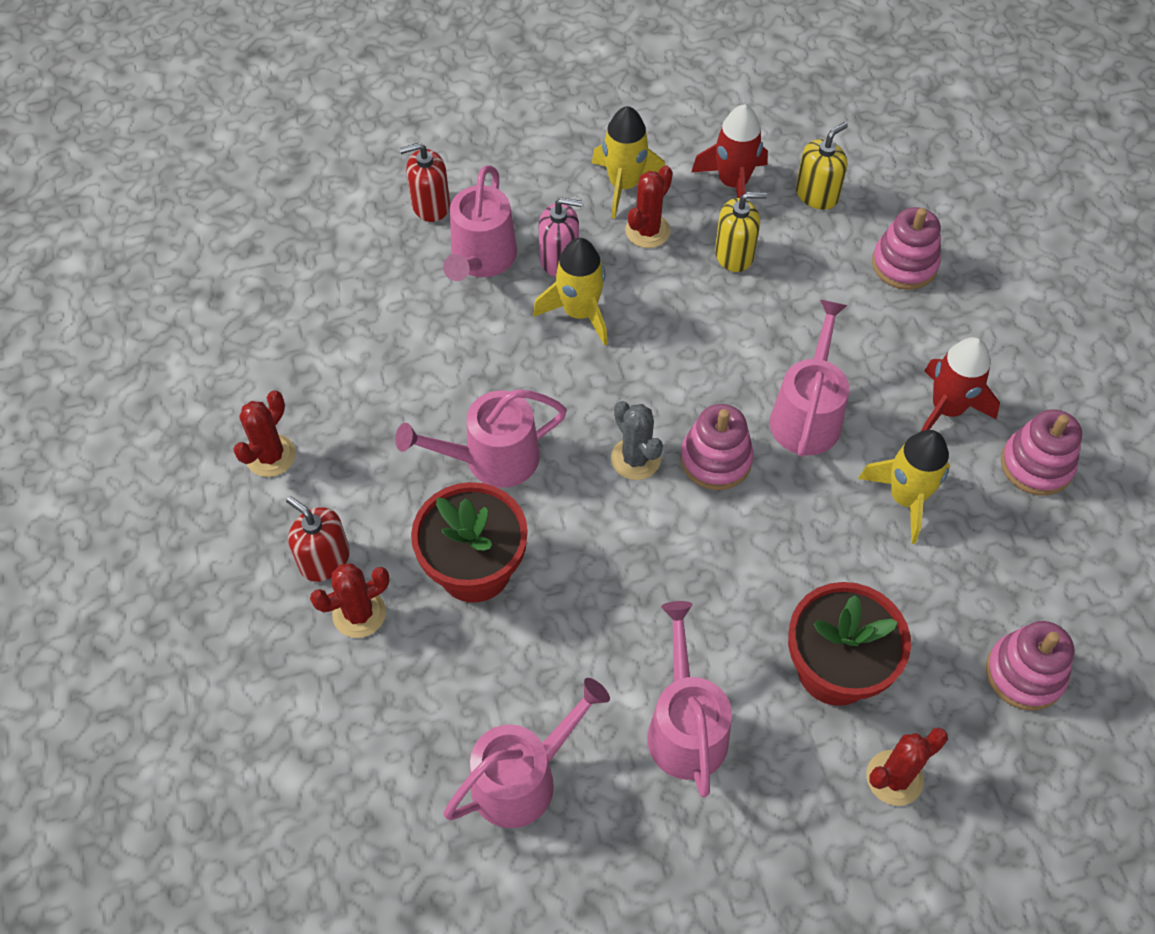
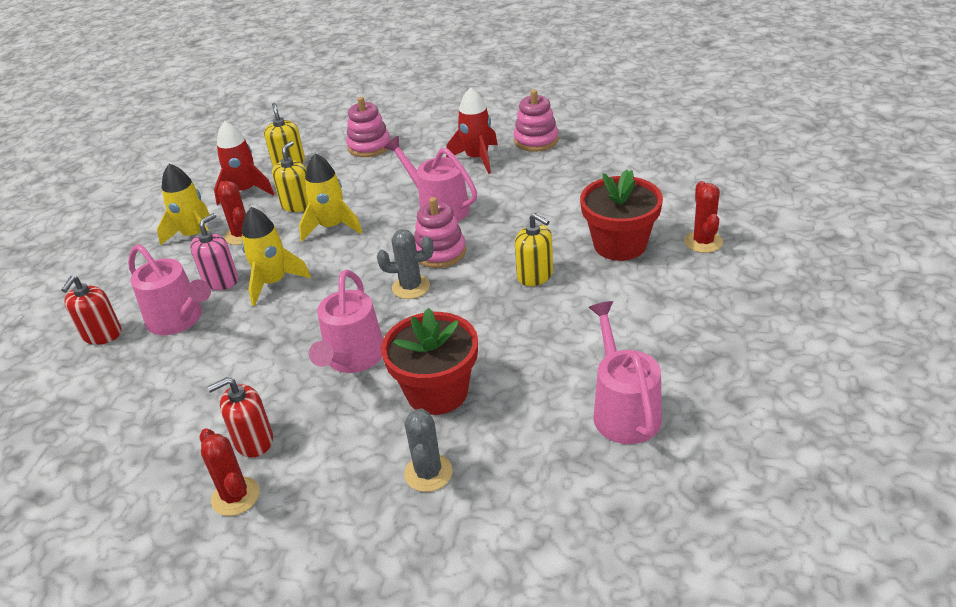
camera: 60 degrees left, 20 degrees down
(324, 559) = (363, 483): red soap dispenser -> red soap dispenser (253, 441)
(359, 613) = (428, 473): red cactus -> grey cactus
(685, 727) = (625, 318): pink watering can -> none
(721, 589) = (535, 275): none -> yellow soap dispenser
(905, 498) = (524, 188): yellow rocket -> yellow rocket (332, 227)
(1024, 673) = (661, 179): pink stacking toy -> none

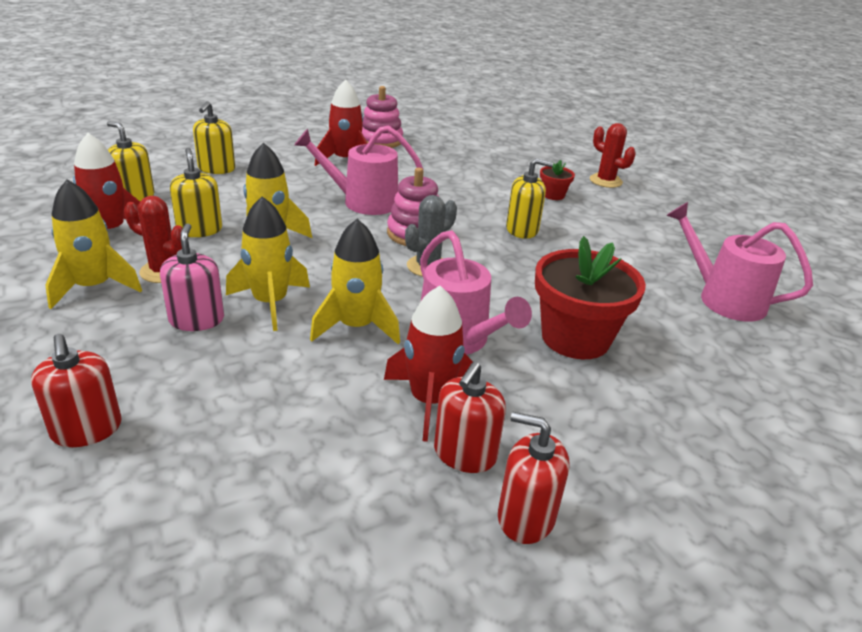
camera: 45 degrees left, 5 degrees down
(179, 319) = (191, 374): pink watering can -> none
(235, 496) = (525, 517): red cactus -> red soap dispenser
(278, 396) = (429, 401): none -> red rocket
(302, 321) = (356, 327): none -> yellow rocket
(369, 146) = (216, 169): pink stacking toy -> yellow soap dispenser
(428, 473) = (666, 403): grey cactus -> none
(620, 244) = (553, 195): red flower pot -> red flower pot, size x0.47

